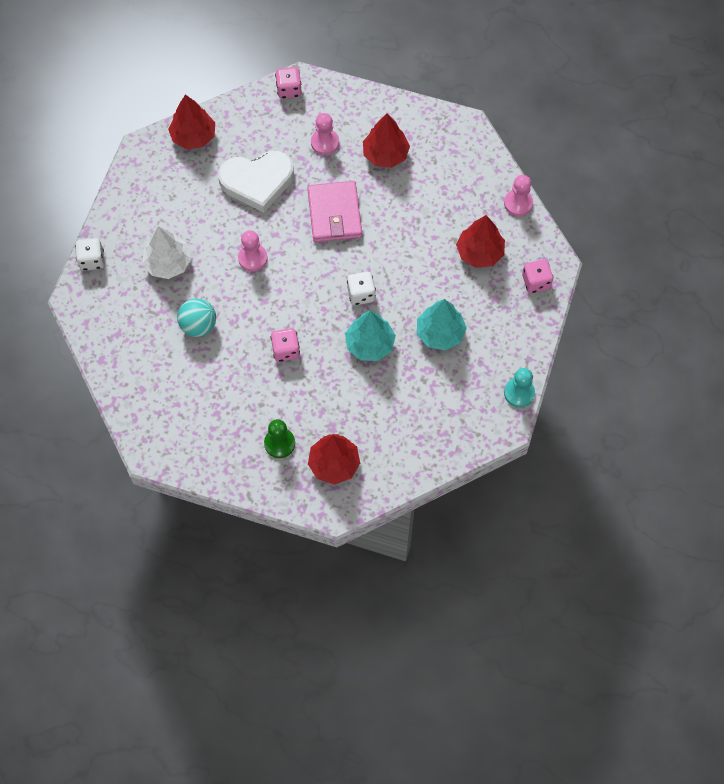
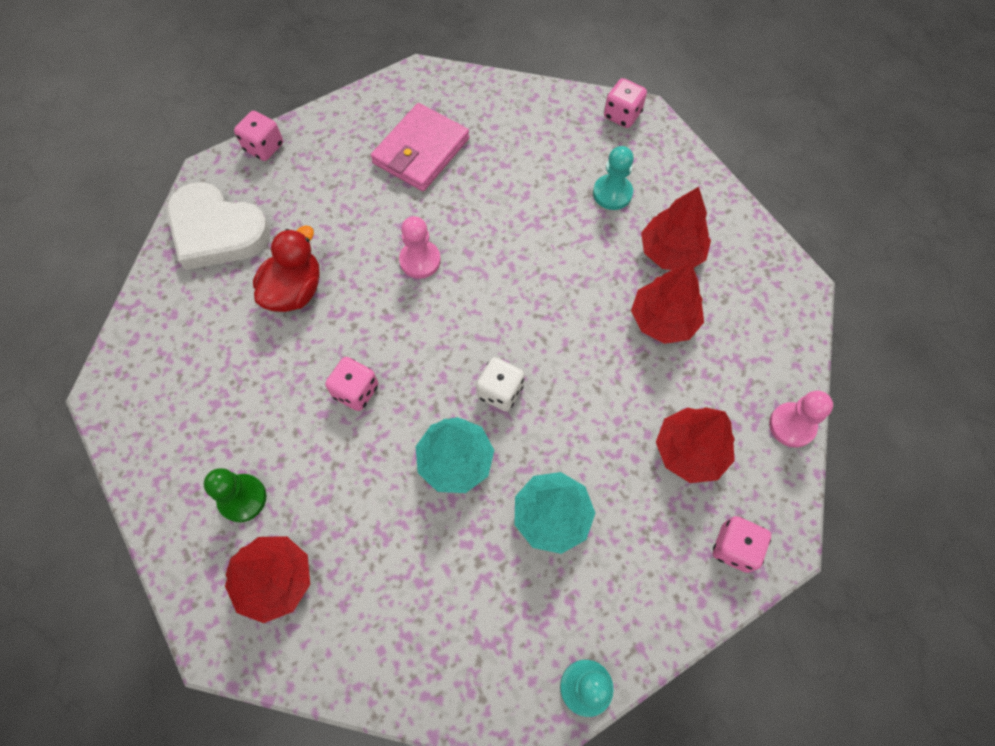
camera: 40 degrees right, 0 degrees up
(92, 260) = (264, 147): white dice -> pink dice
(168, 263) = (331, 203): white tree -> none
(193, 136) = (480, 96): red tree -> red tree (663, 320)
(198, 325) = (294, 291): turquoise ball -> red duck
(257, 181) = (501, 184): white heart -> white heart (217, 231)
(325, 142) = (612, 193): pink pawn -> turquoise pawn
(334, 214) = (553, 277): pink wallet -> pink wallet (421, 151)

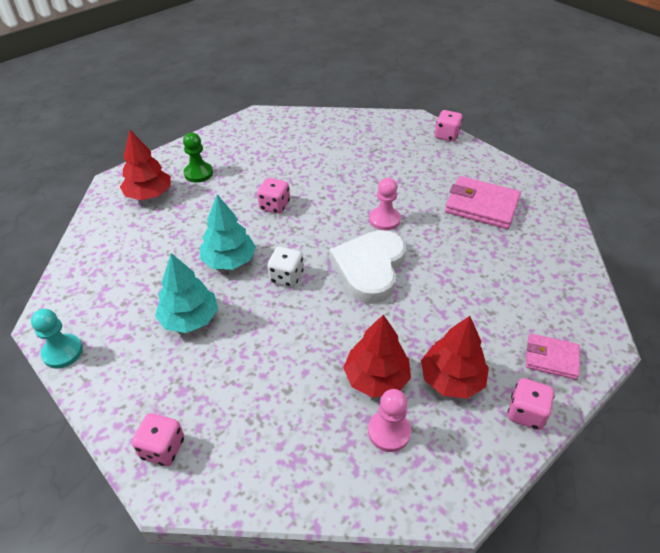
camera: 80 degrees right, 20 degrees down
(217, 231) = (374, 130): white heart -> white heart (369, 268)
(294, 291) = (341, 168): red duck -> none
(612, 193) = (498, 328): turquoise pawn -> none
(622, 115) = (593, 327): pink dice -> pink dice (526, 413)
(655, 162) = (551, 358): none -> pink wallet
(690, 451) = (250, 408): red tree -> none
(792, 425) = (286, 497): pink pawn -> pink pawn (389, 432)

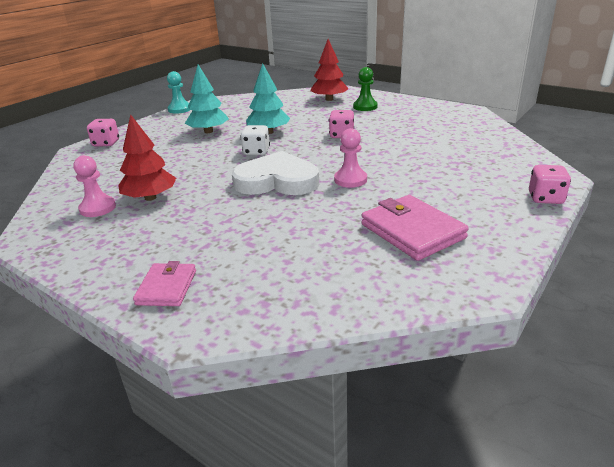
camera: 80 degrees right, 15 degrees down
(451, 379) = (145, 230): red tree -> none
(481, 206) = (412, 231): pink wallet -> pink wallet turned 45 degrees counterclockwise
(526, 413) = (99, 272): pink dice -> none

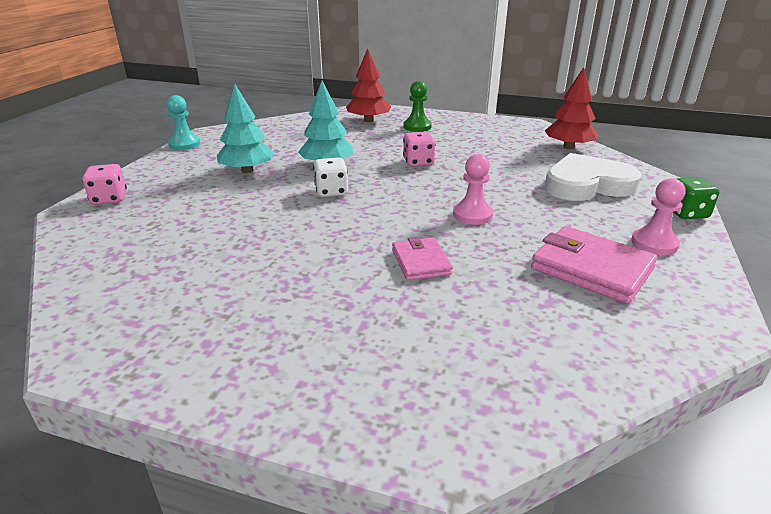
camera: 20 degrees left, 0 degrees up
(98, 208) = (165, 294): pink pawn -> pink pawn (654, 243)
(150, 198) = (234, 269): red tree -> red tree (568, 147)
(167, 287) = (357, 396): pink wallet -> pink wallet (421, 262)
(277, 181) = (387, 226): white heart -> white heart (587, 184)
(545, 198) = (686, 213): pink dice -> green dice

